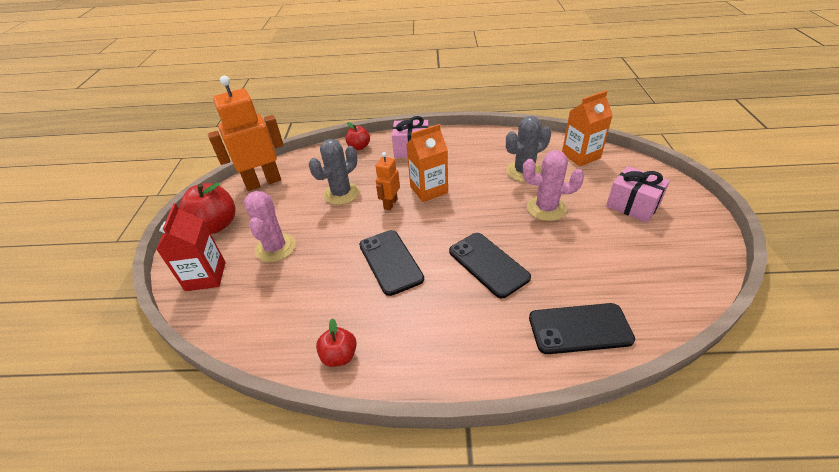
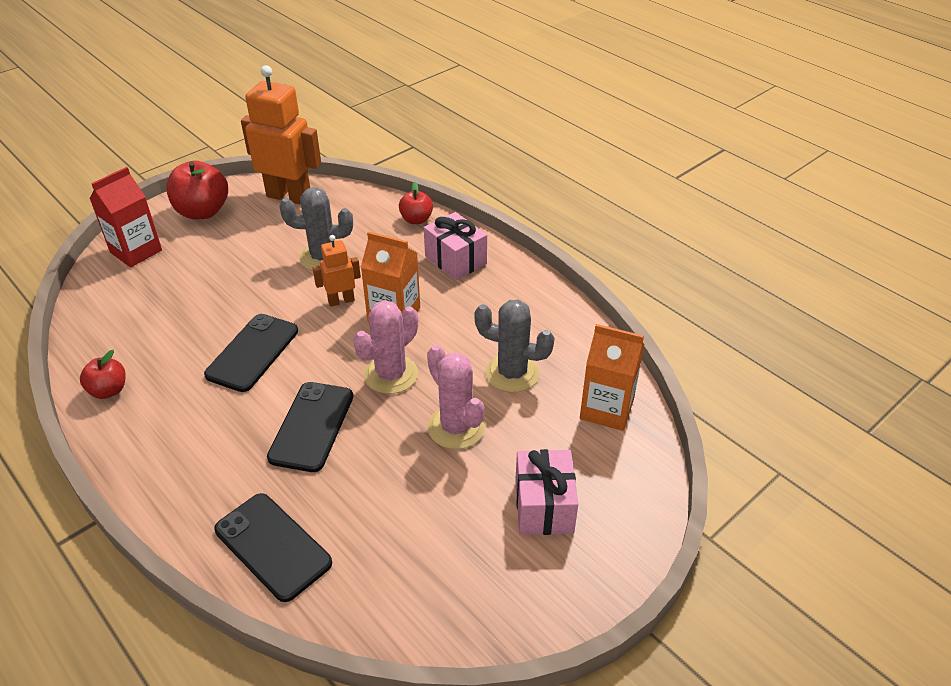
camera: 45 degrees right, 0 degrees up
(275, 248) = (205, 267): pink cactus -> pink cactus (391, 374)

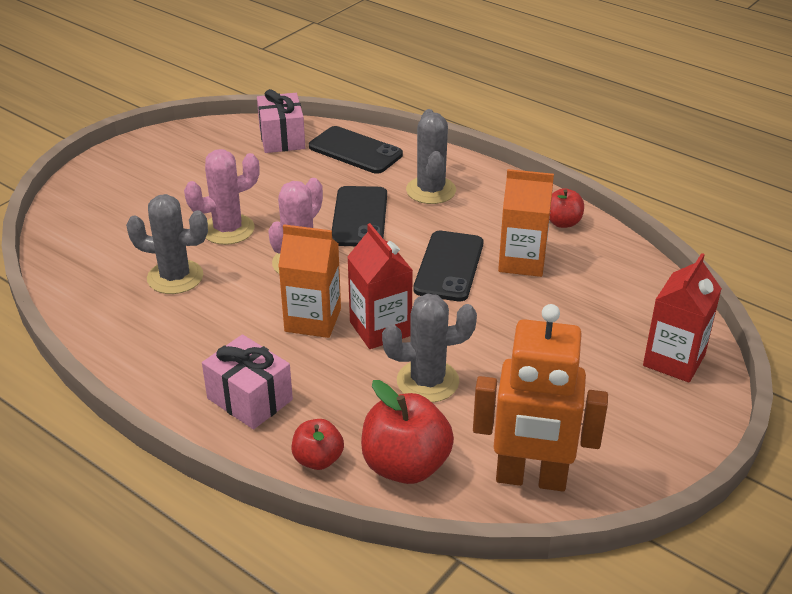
camera: 170 degrees right, 5 degrees down
(202, 212) = (640, 433): red apple -> red apple (405, 465)
(215, 457) = (431, 190): none -> grey cactus
(341, 300) = (380, 329): orange robot -> red carton
(456, 427) = (228, 229): pink cactus -> pink cactus turned 75 degrees counterclockwise
(544, 506) = (151, 189): pink gift -> pink gift (282, 138)
(606, 409) = (83, 257): orange carton -> orange carton (522, 261)

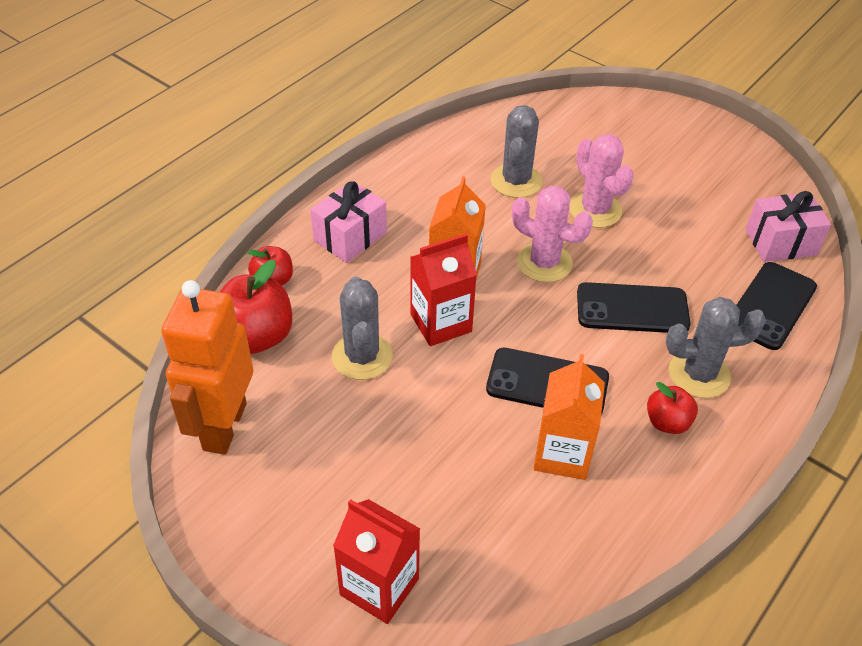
camera: 90 degrees right, 10 degrees up
(562, 222) = (651, 507): red apple -> red apple (667, 422)

